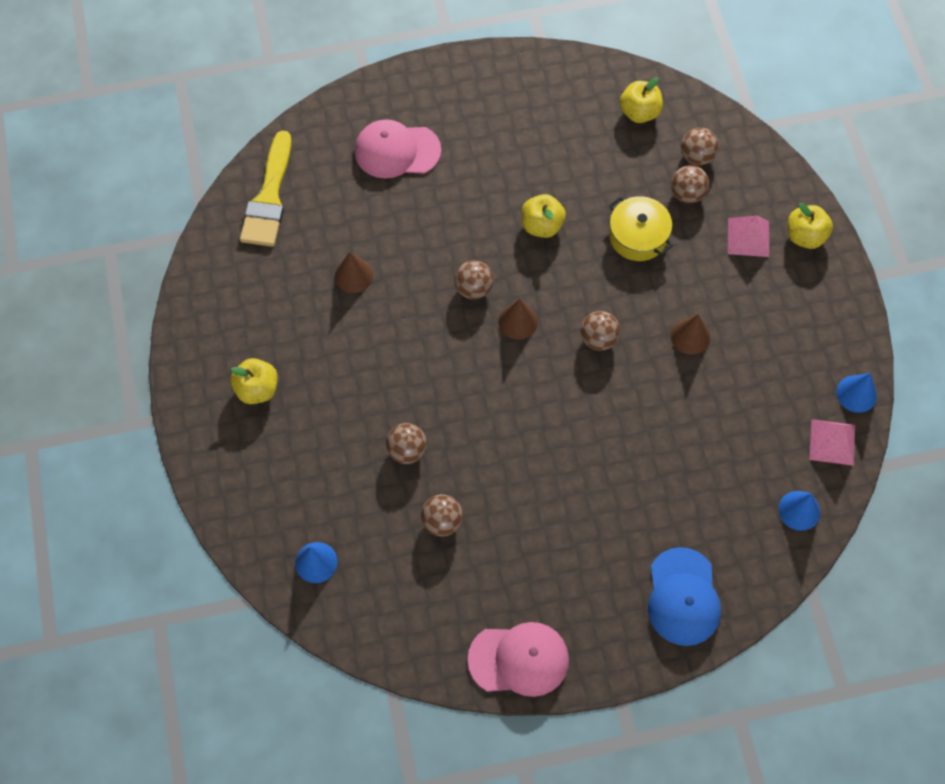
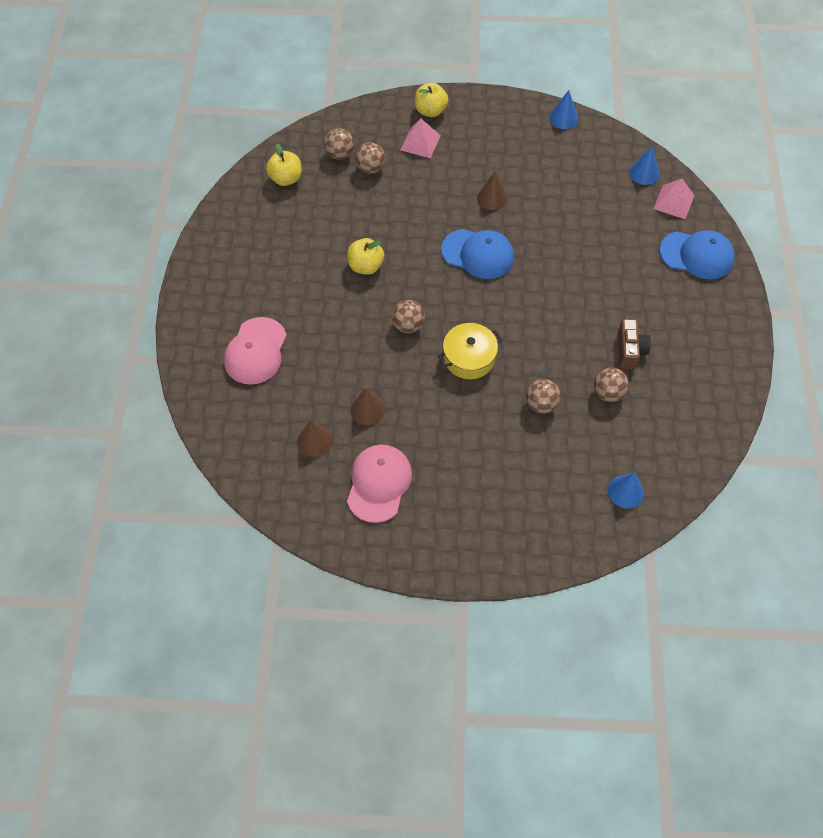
camera: 75 degrees left, 5 degrees down
(257, 389) = (455, 506): yellow apple -> none
(269, 197) = (265, 460): yellow brush -> none
(510, 536) = (629, 350): none -> brown camera
(518, 321) = (447, 302): brown cone -> brown cone (314, 441)
(519, 659) = (729, 367): pink cap -> pink cap (379, 483)
(598, 339) = (478, 254): brown ball -> blue cap
(638, 236) = (397, 207): yellow pot -> yellow pot (469, 358)
(832, 442) = (597, 141): pink pyramid -> pink pyramid (673, 202)

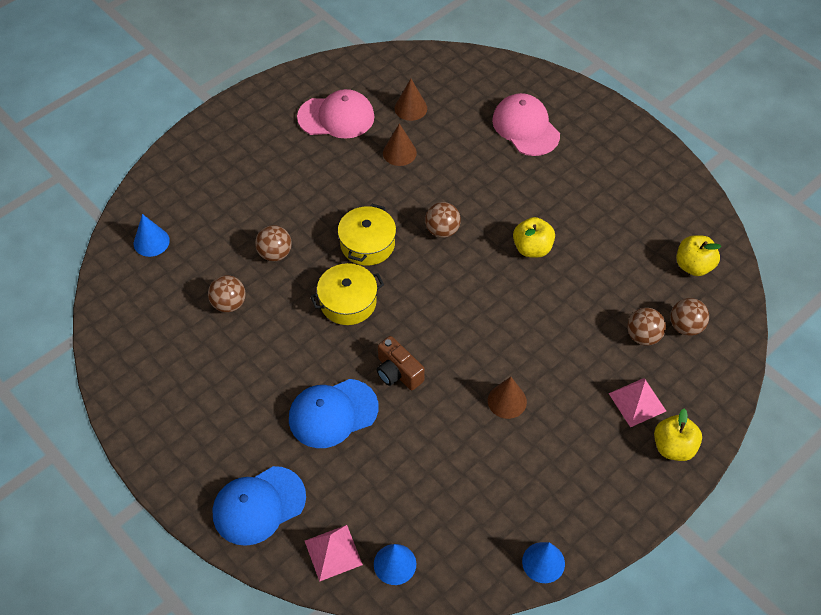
camera: 135 degrees right, 5 degrees down
(379, 483) = (336, 117): pink cap -> pink cap turned 60 degrees counterclockwise
(478, 254) = (457, 335): blue cap -> blue cap (333, 413)
(525, 329) = (348, 302): none -> yellow pot
(629, 350) = (242, 354): brown camera -> brown camera (398, 372)

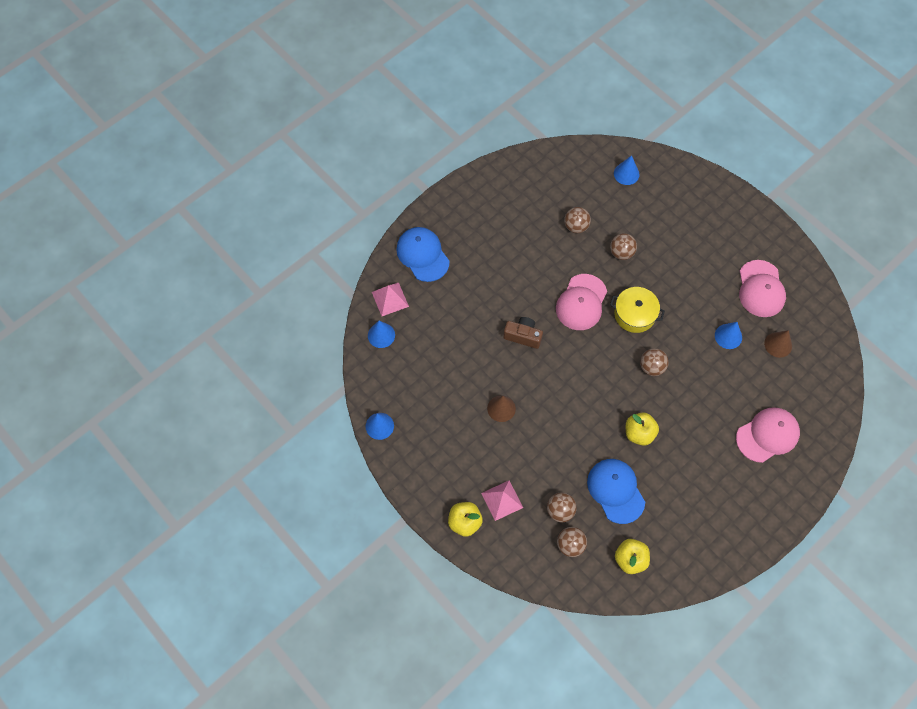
camera: 90 degrees right, 10 degrees up
(333, 413) = (489, 295): blue cap -> blue cap (616, 491)
(348, 302) = (581, 302): yellow pot -> pink cap
(398, 372) = (523, 336): brown camera -> brown camera turned 60 degrees clockwise
(399, 152) = (728, 336): brown cone -> blue cone

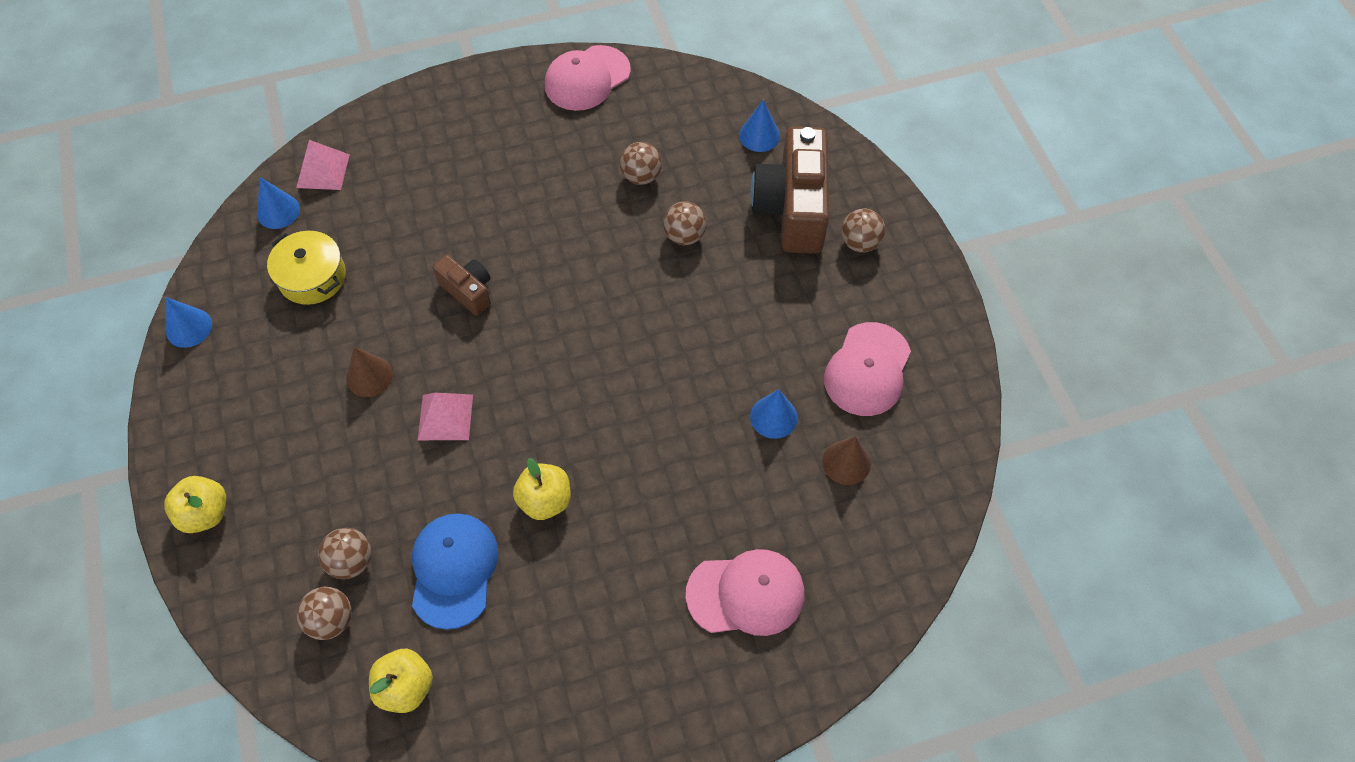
camera: 25 degrees right, 5 degrees down
(422, 255) = (405, 133): blue cap -> none
(502, 500) = (279, 506): pink pyramid -> pink pyramid (445, 417)
(581, 302) = (582, 279): pink cap -> pink cap (587, 78)
(634, 314) = (649, 327): yellow pot -> yellow pot (312, 277)
(651, 367) = (626, 412): brown ball -> brown ball (859, 243)
(670, 211) = (792, 208): none -> brown camera

